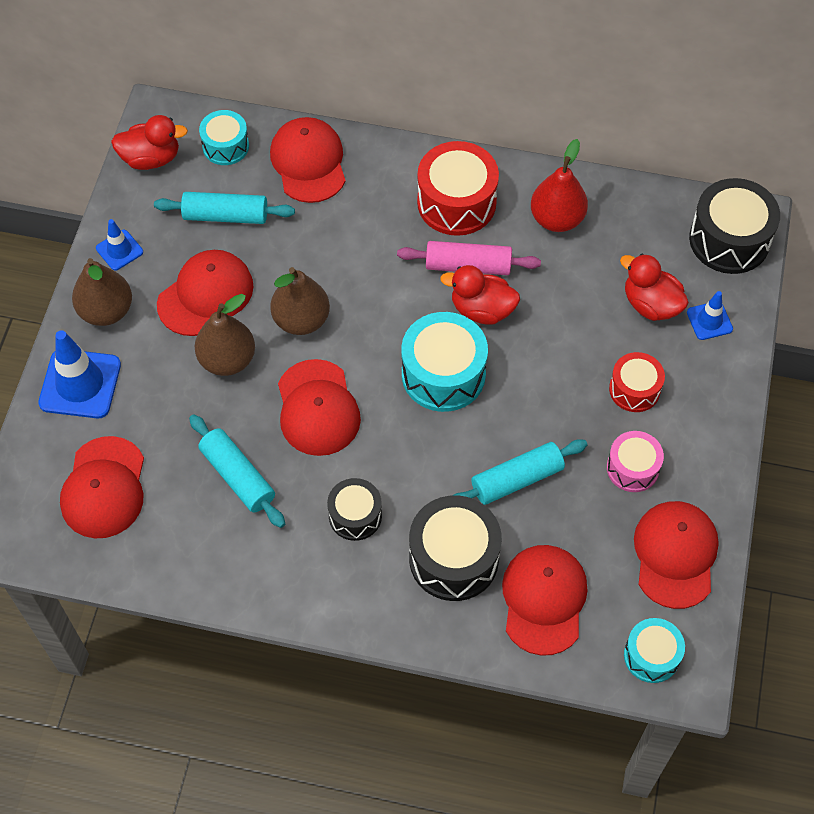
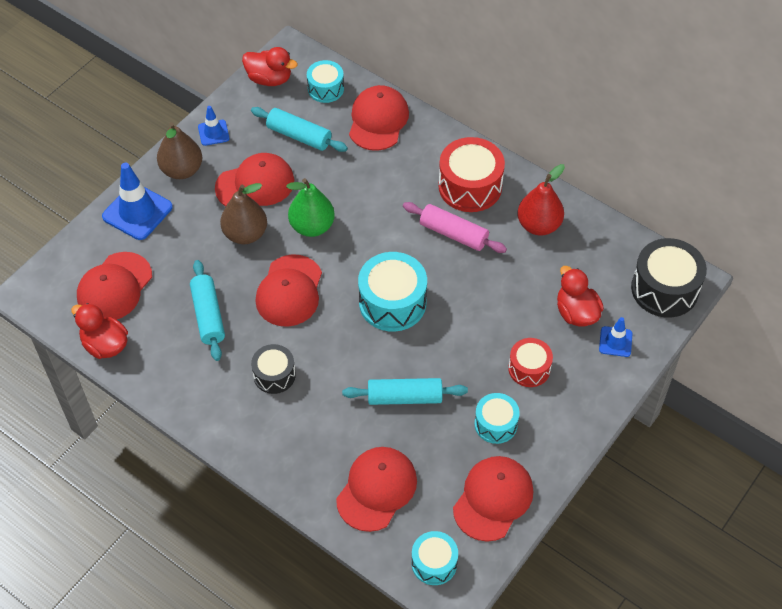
camera: 25 degrees right, 5 degrees down
(301, 320) = (312, 226): brown pear -> green pear
(453, 558) = (327, 433): black drum -> none
(482, 309) = (446, 268): red duck -> red duck (105, 345)
(632, 468) = (495, 424): pink drum -> turquoise drum

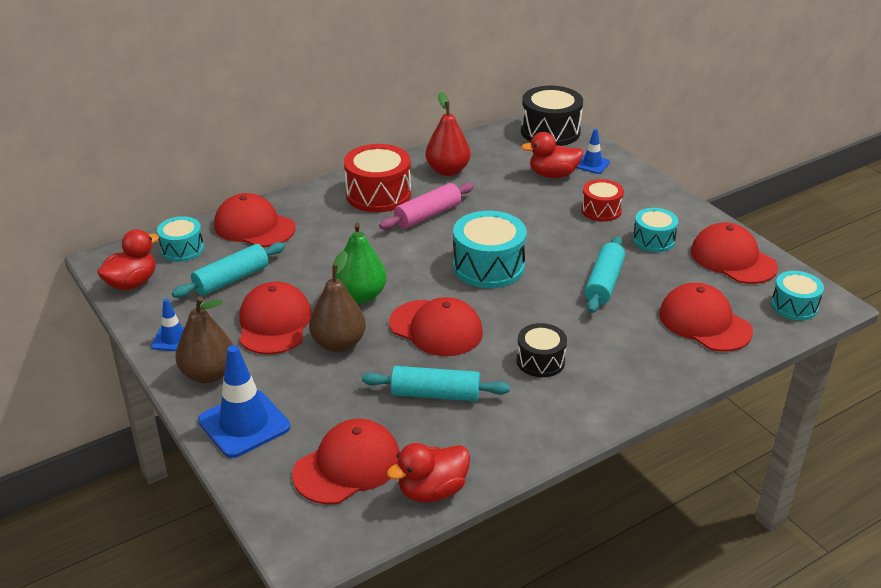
camera: 70 degrees left, 20 degrees down
(114, 287) = (347, 466): red cap -> red cap turned 90 degrees counterclockwise

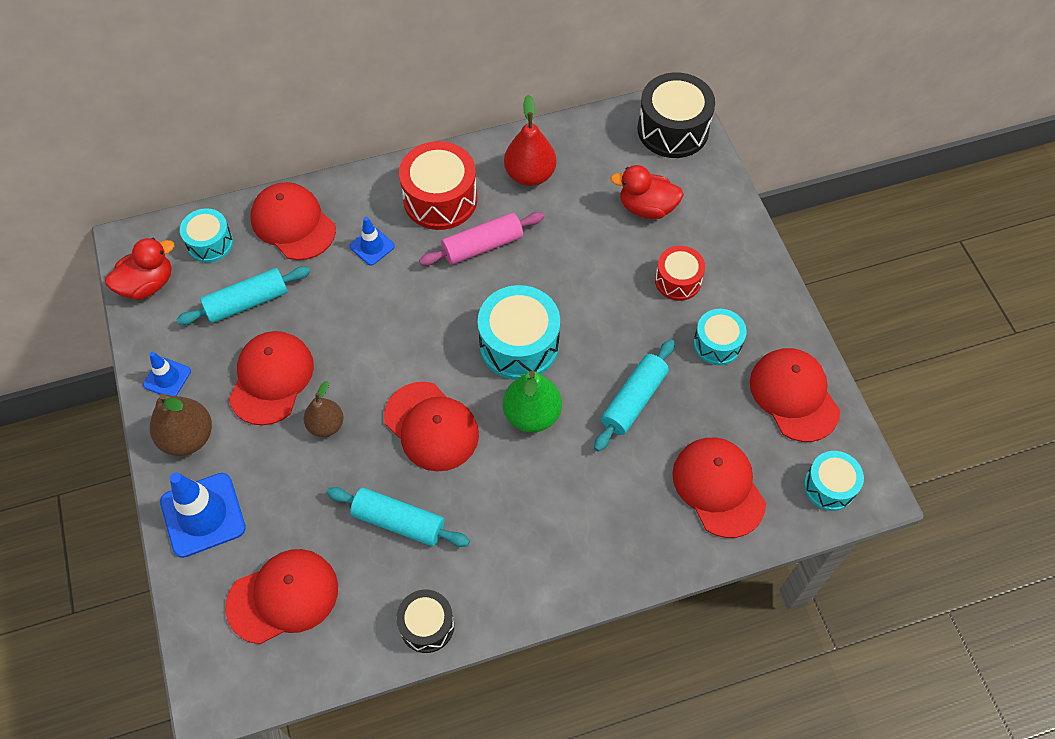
camera: 15 degrees right, 25 degrees up
(338, 344) = (326, 425): brown pear -> brown pear, size x0.66
(360, 296) = (370, 359): green pear -> green pear (532, 415)
(432, 491) = (352, 650): red duck -> none
(540, 361) = (521, 501): black drum -> black drum (427, 625)
(592, 164) = (699, 199): blue traffic cone -> blue traffic cone (372, 246)

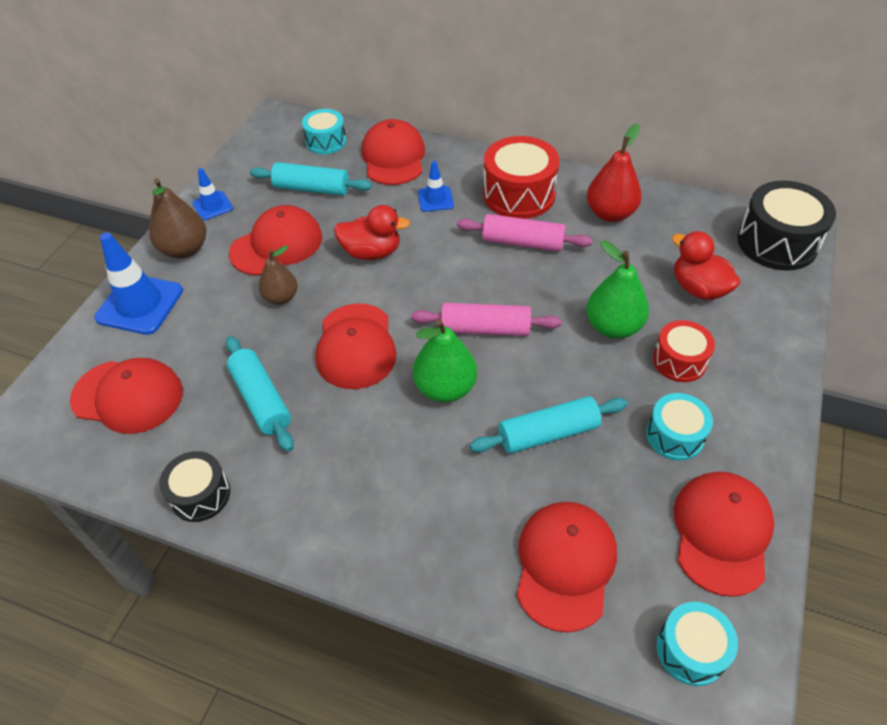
camera: 40 degrees right, 10 degrees down
(147, 284) = (261, 145): red duck -> red duck (371, 252)
(519, 344) = (485, 329): turquoise drum -> pink rolling pin
(611, 281) = (613, 327): none -> green pear

